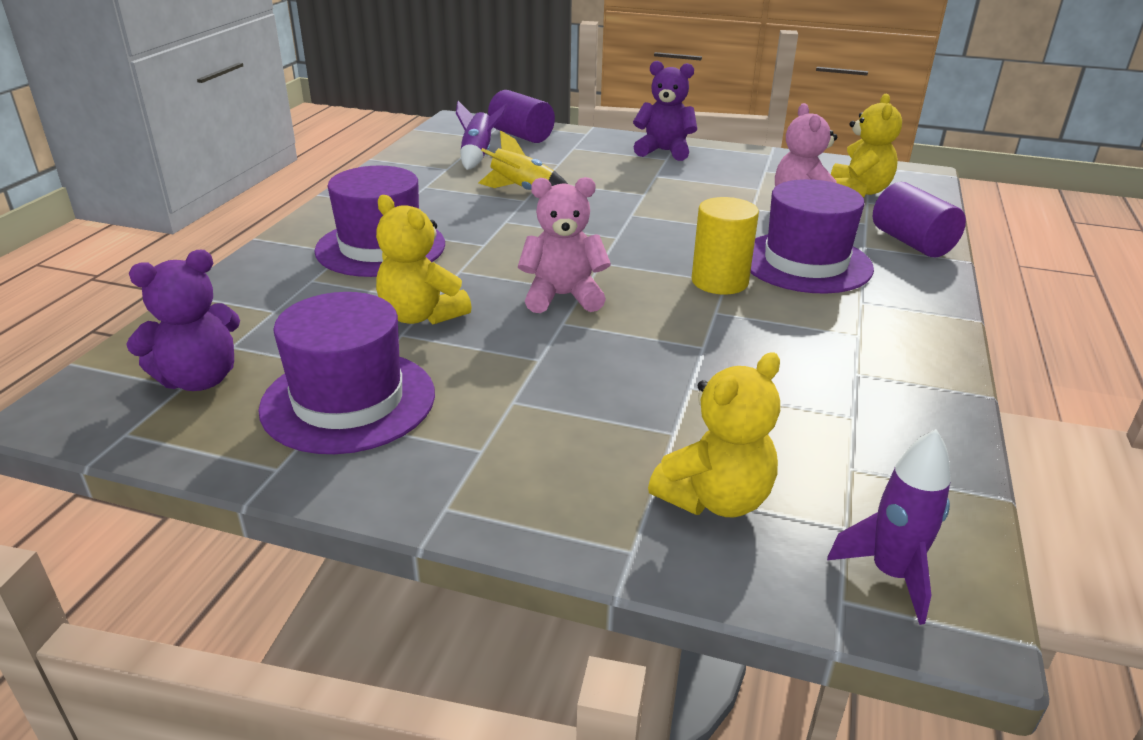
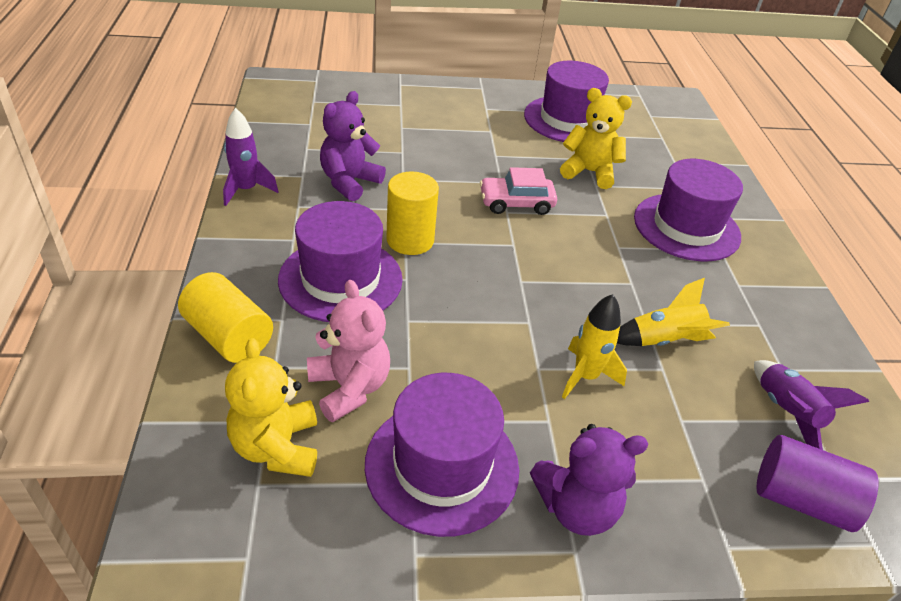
camera: 155 degrees right, 10 degrees up
(199, 379) = (648, 119): purple teddy bear -> purple teddy bear (349, 182)
(563, 296) = (516, 203): pink teddy bear -> pink car
(609, 186) = (585, 376): none -> yellow rocket
(715, 499) = (372, 103): yellow teddy bear -> none
(742, 172) = (442, 465): none -> purple hat
(891, 575) = (296, 89): purple rocket -> purple rocket (246, 190)
(911, 243) = (229, 336): purple cylinder -> yellow cylinder

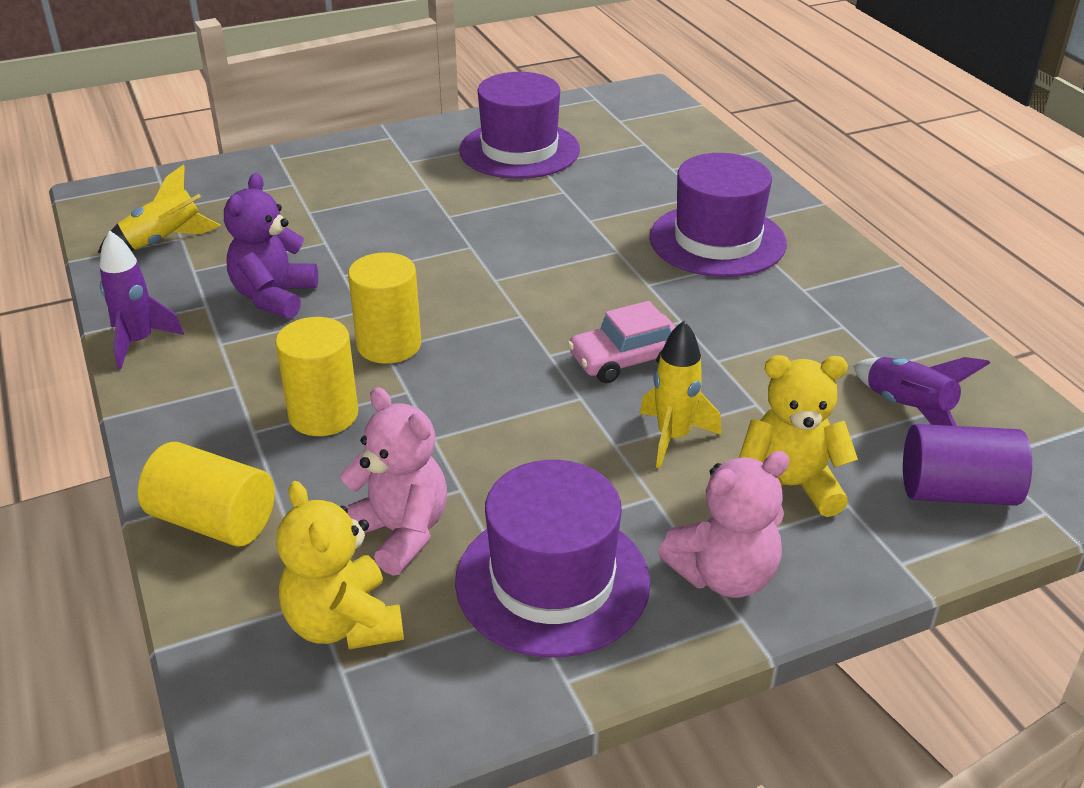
camera: 15 degrees left, 5 degrees down
(340, 279) = (323, 415): purple hat -> yellow cylinder
(516, 203) = (501, 266): pink car -> pink car (625, 359)
(576, 507) = (724, 575): purple teddy bear -> pink teddy bear
(589, 172) = (574, 207): yellow teddy bear -> yellow teddy bear (788, 487)
(664, 341) = (745, 373): yellow rocket -> yellow rocket (164, 241)

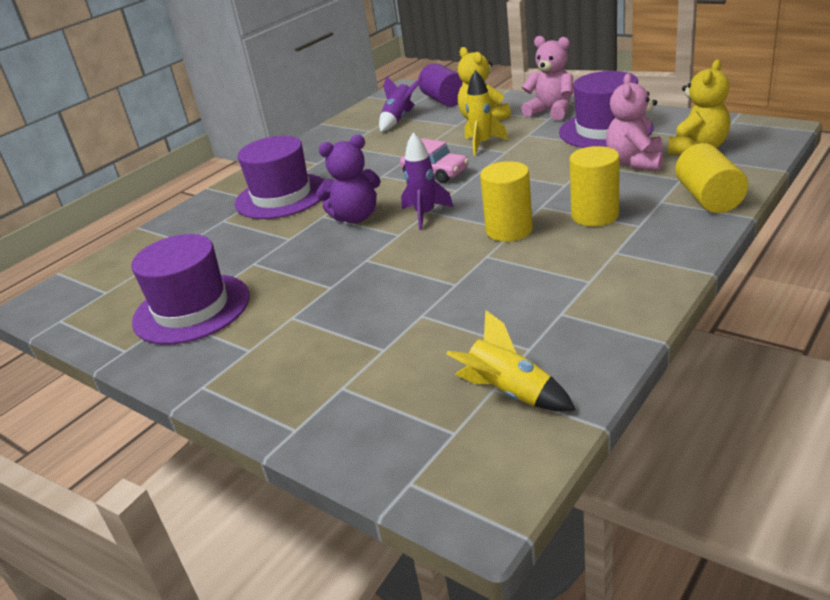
camera: 115 degrees left, 5 degrees down
(138, 342) = (637, 310): purple rocket -> purple rocket (425, 215)
(274, 297) = (515, 293): purple teddy bear -> purple teddy bear (355, 217)

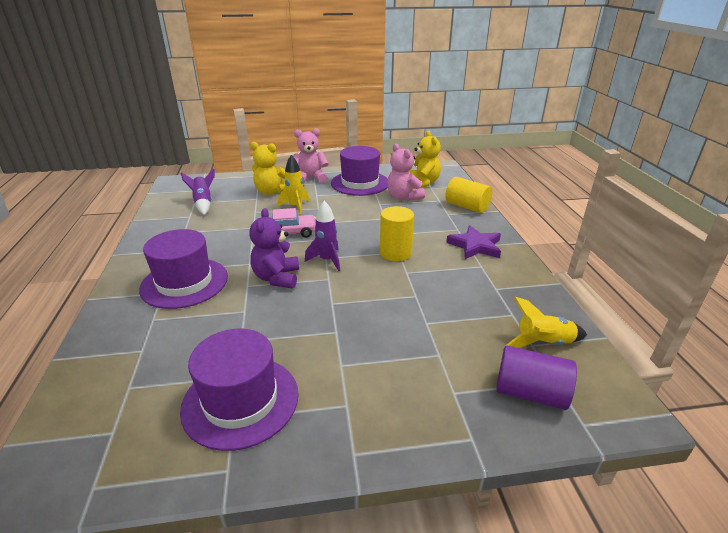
camera: 50 degrees left, 0 degrees up
(355, 217) = (277, 278): purple teddy bear -> purple teddy bear turned 150 degrees clockwise
(444, 100) = (221, 184): purple cylinder -> purple cylinder (530, 393)
(595, 215) = (428, 230): yellow cylinder -> none
(625, 254) = (475, 246): none -> purple star

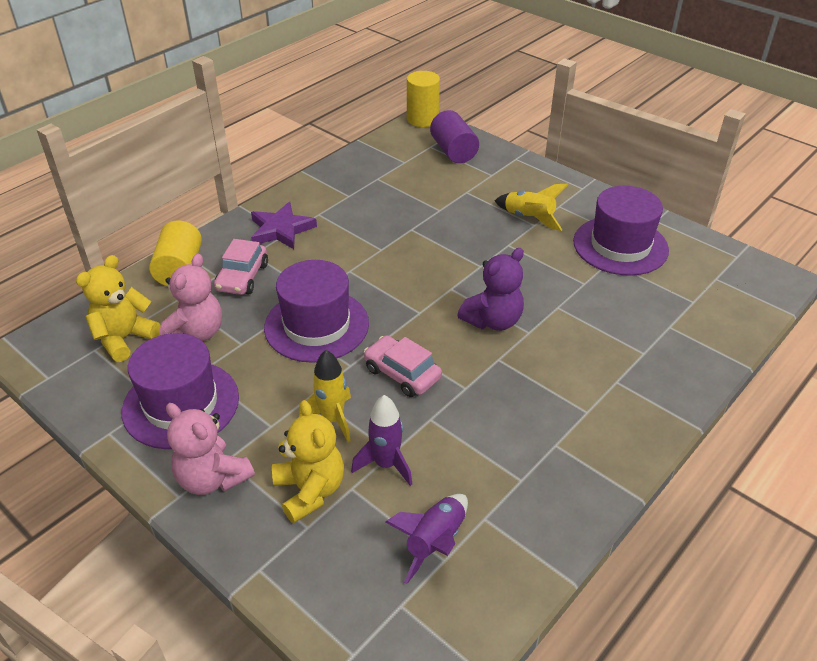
camera: 130 degrees left, 10 degrees up
(184, 282) = (585, 379): purple hat -> purple hat (316, 325)
(327, 260) = (423, 307): purple rocket -> purple rocket (386, 464)
(395, 253) = (354, 271): yellow cylinder -> yellow cylinder (422, 119)
(436, 219) = (242, 277): none -> pink car
(543, 343) = (396, 158): yellow rocket -> yellow rocket (529, 218)

